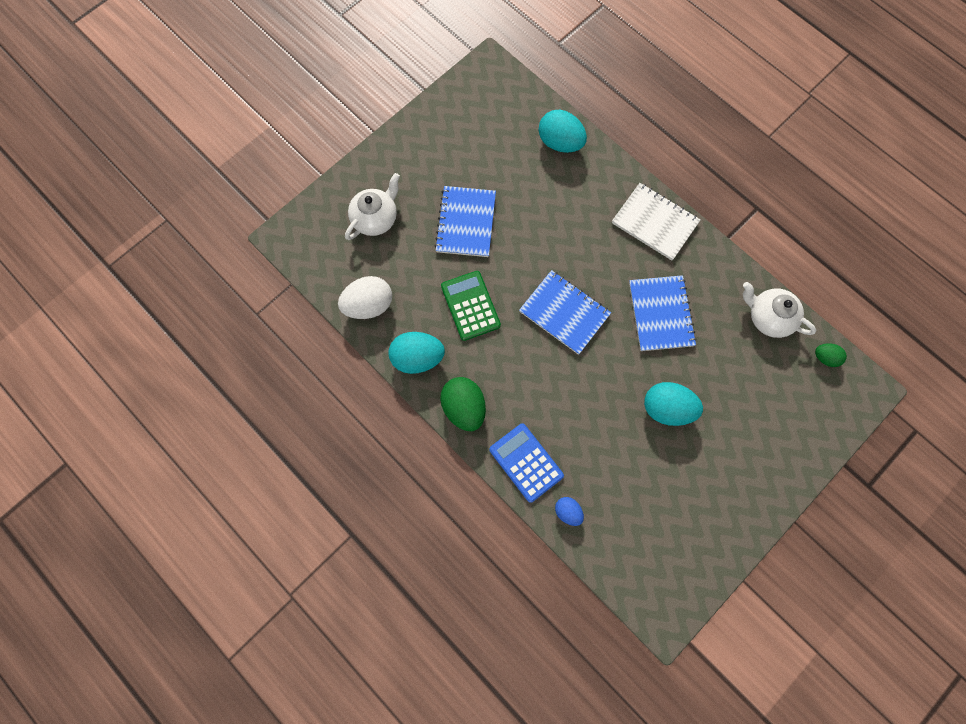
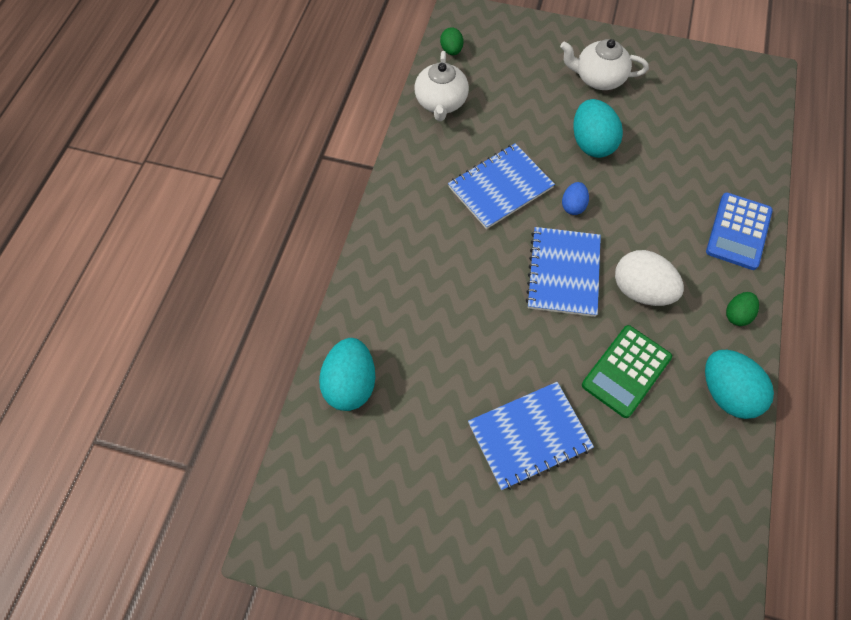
camera: 120 degrees left, 10 degrees down
(369, 305) = (713, 489): white egg -> white egg (641, 290)
(375, 218) = (600, 557): white teapot -> white teapot (598, 78)
(464, 408) = (737, 315): green egg -> green egg, size x0.55
(568, 512) = (749, 177): blue egg -> blue egg (573, 206)
(654, 223) = (398, 236): white notebook -> none

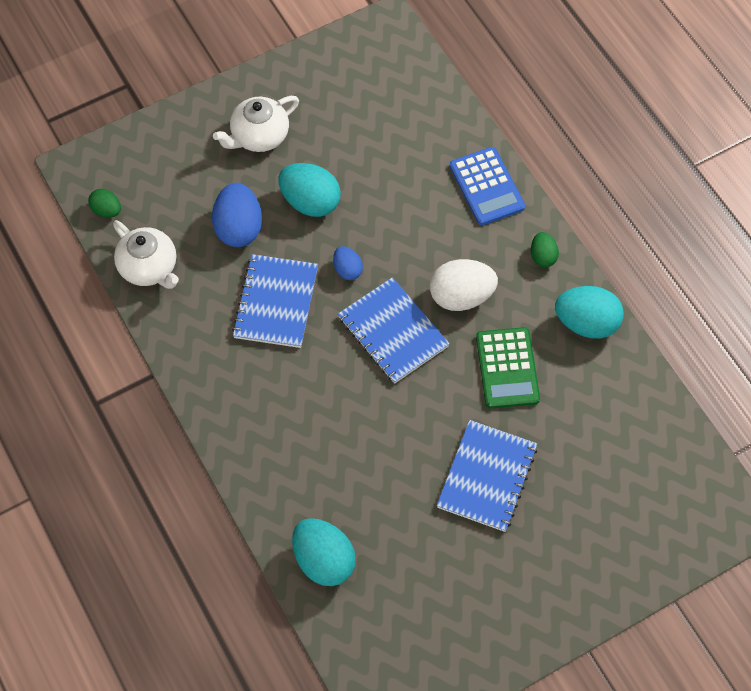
camera: 45 degrees left, 0 degrees up
(525, 123) = (239, 228): none -> blue egg

